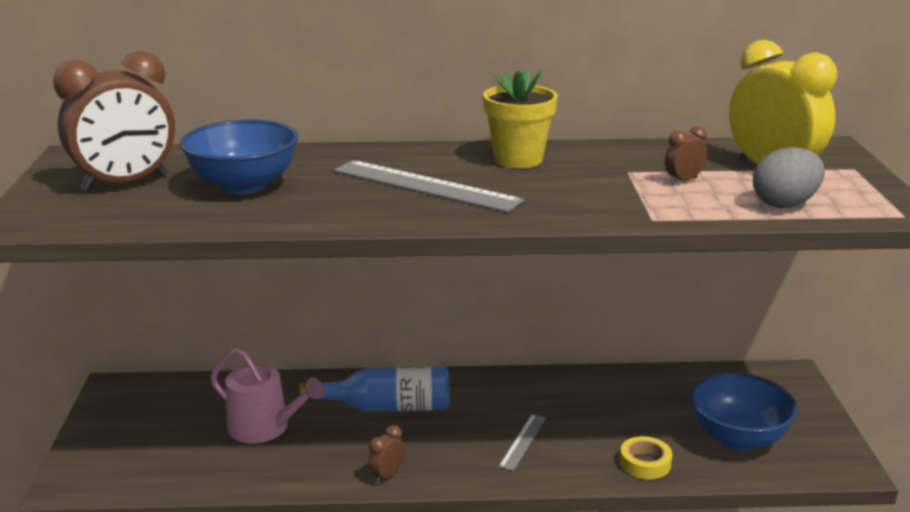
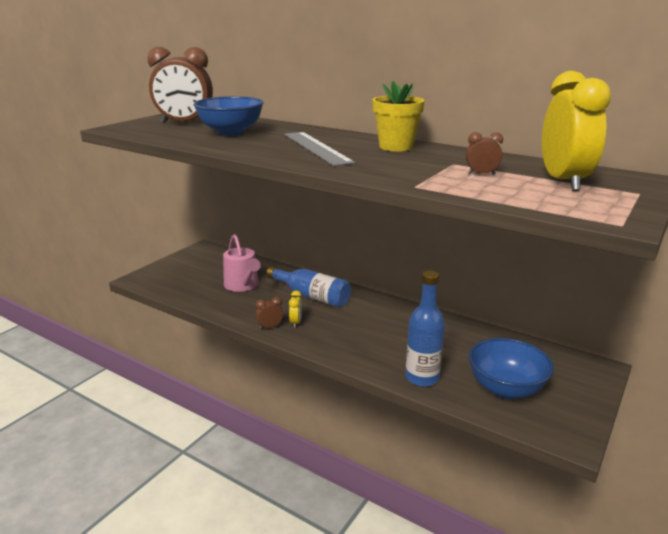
camera: 35 degrees right, 0 degrees up
(414, 455) = (296, 323): none -> yellow clock
(523, 441) = (362, 338): grey ruler -> none
(645, 463) = (422, 378): yellow tape -> blue bottle
(785, 204) = (530, 199): grey egg -> none

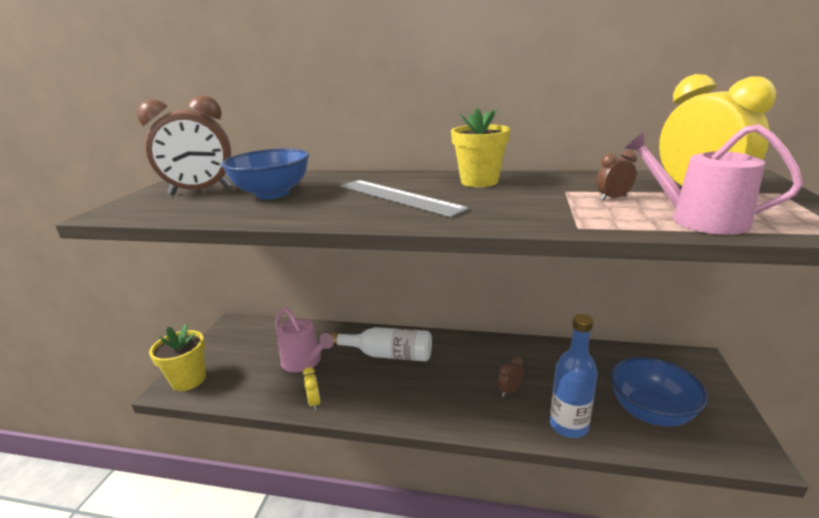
camera: 20 degrees left, 0 degrees up
(153, 277) = (188, 380): none -> yellow flower pot
(270, 327) = (369, 409): brown clock -> brown clock (509, 391)
(296, 323) = (393, 395): yellow clock -> yellow clock (314, 403)
(312, 296) = (388, 355): blue bottle -> white bottle
(518, 197) = (698, 220): none -> pink watering can

